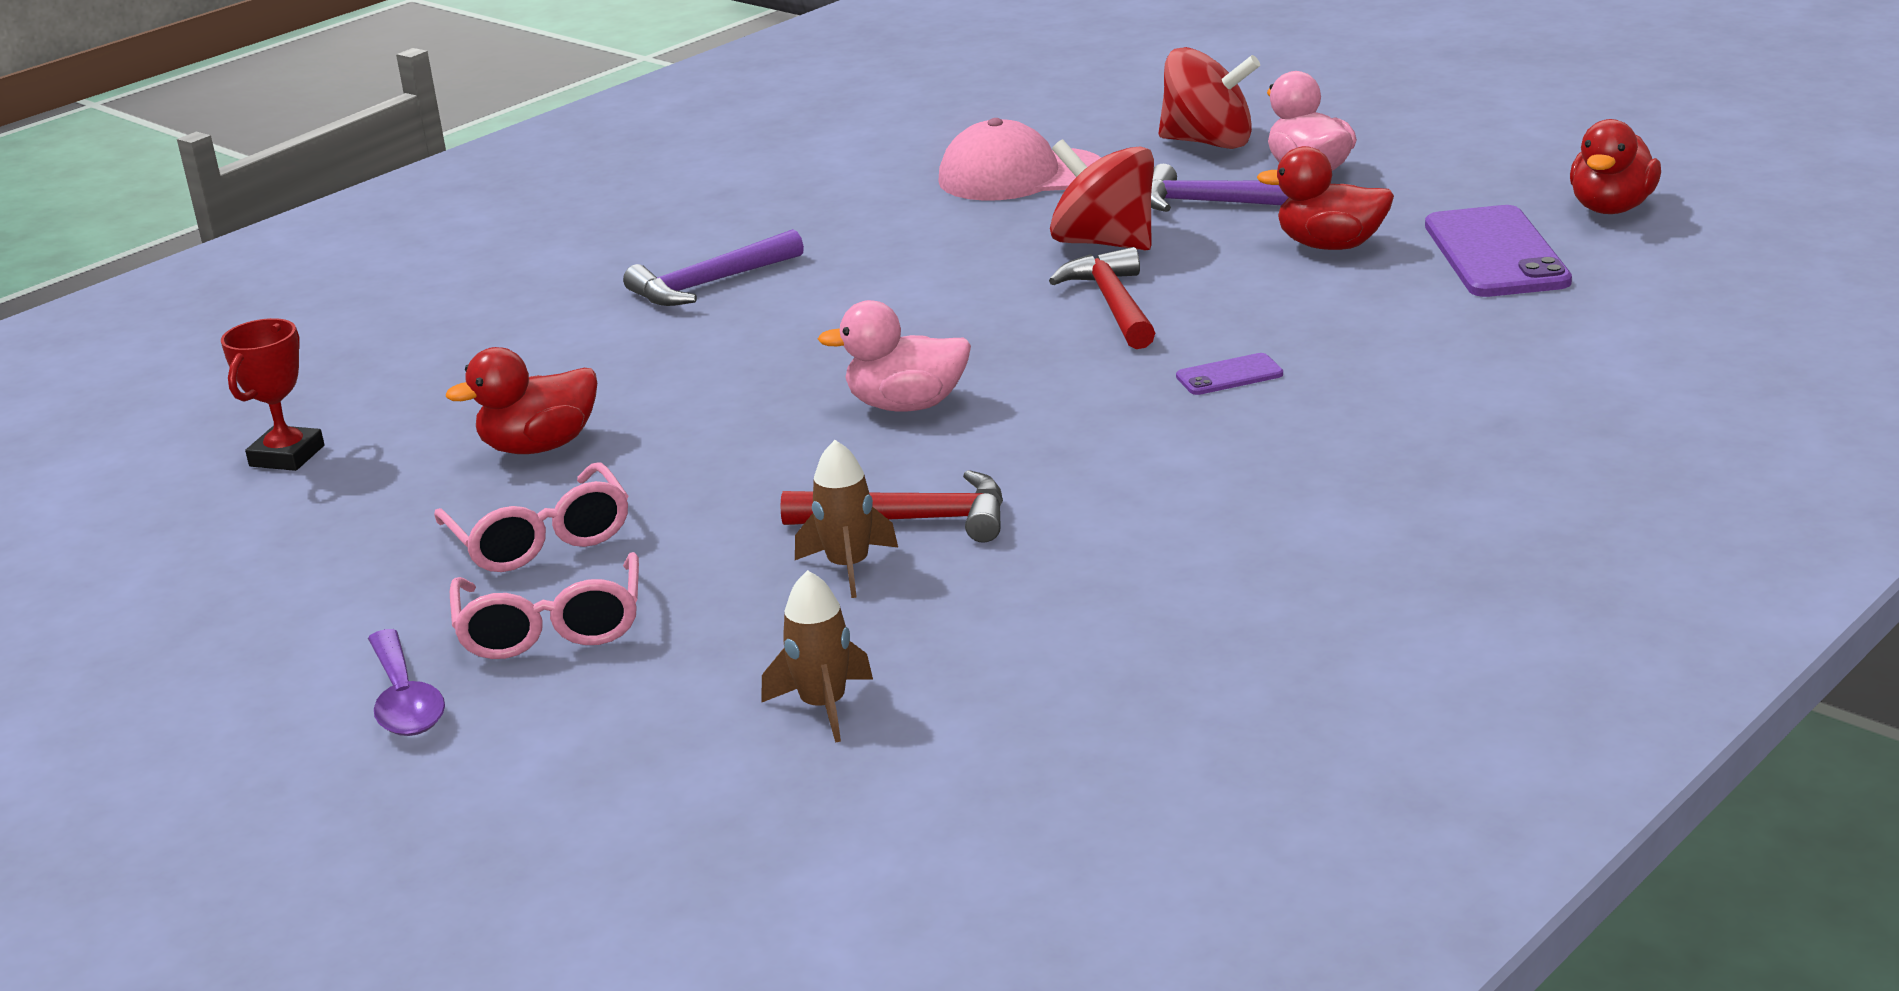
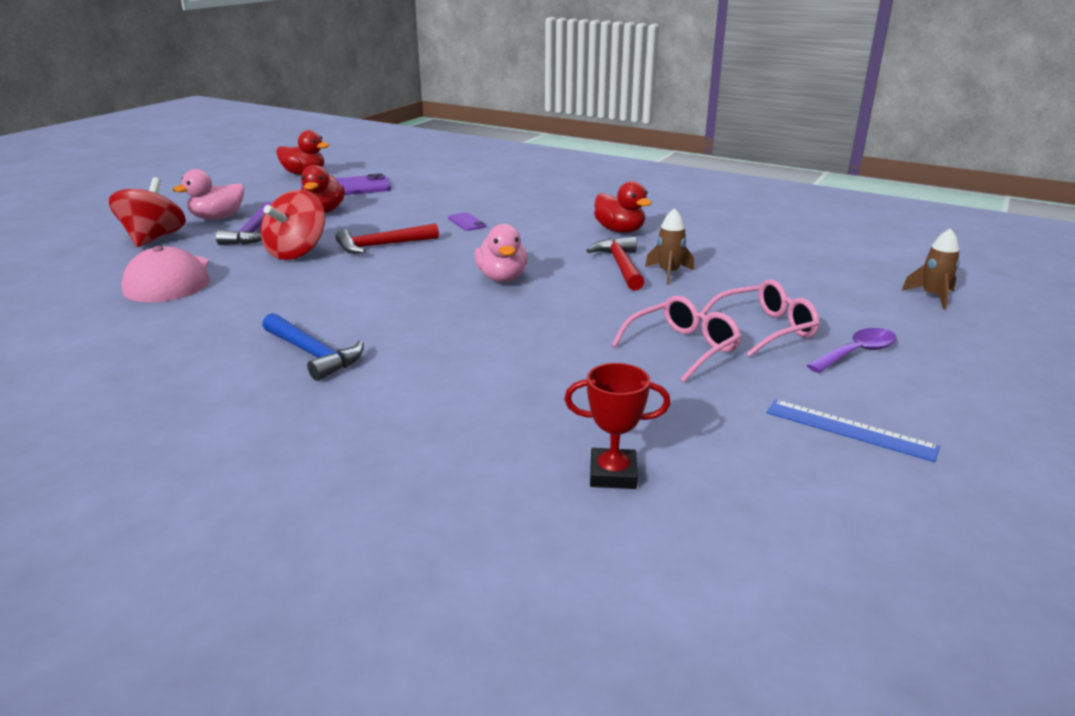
camera: 105 degrees left, 0 degrees up
(221, 632) = (850, 429): none -> blue ruler
(539, 447) = (571, 370): red duck -> red duck (619, 231)
(709, 284) = (313, 354): purple hammer -> blue hammer
(823, 706) = (778, 266): brown rocket -> brown rocket (932, 296)

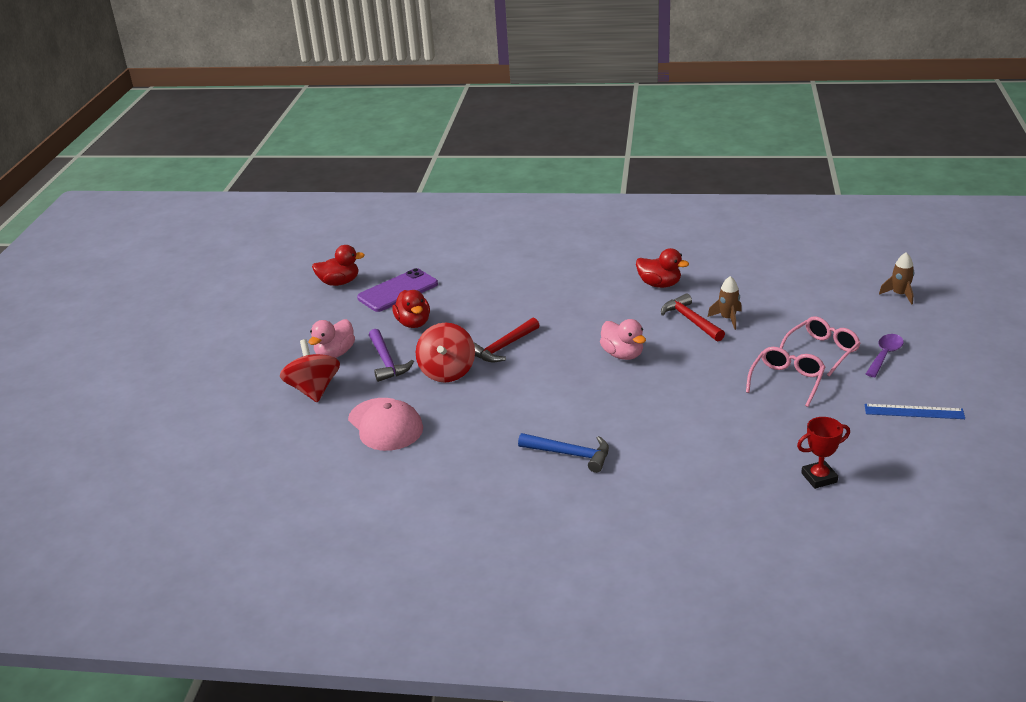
camera: 20 degrees left, 5 degrees up
(466, 222) = (539, 305): purple phone -> none

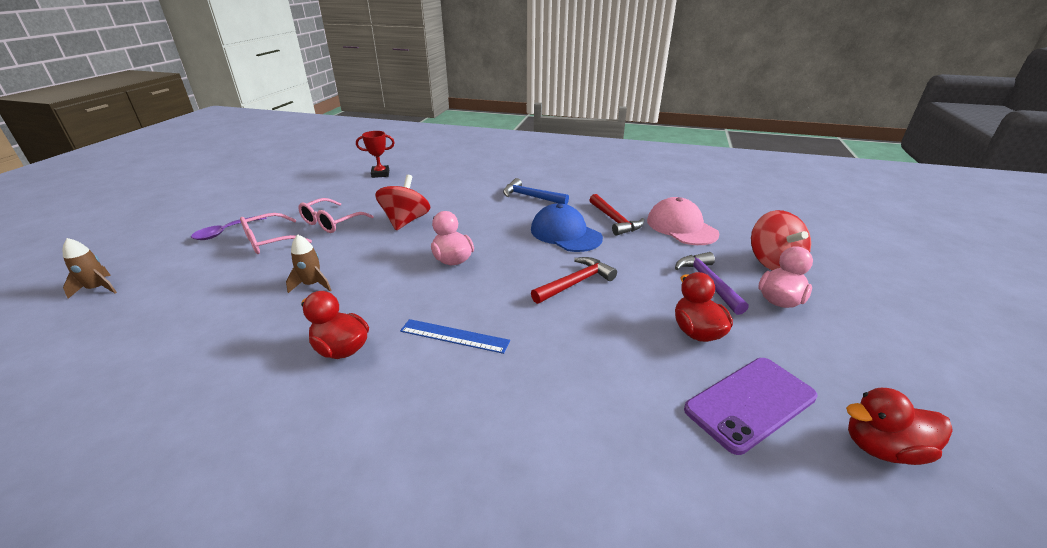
camera: 175 degrees left, 0 degrees up
(447, 372) = (635, 264): red spinning top -> red spinning top (406, 221)
(517, 399) = (565, 233): none -> blue cap
(691, 320) = (353, 288): red hammer -> red hammer (614, 220)
(914, 411) = (272, 196): blue ruler -> blue ruler (454, 336)

